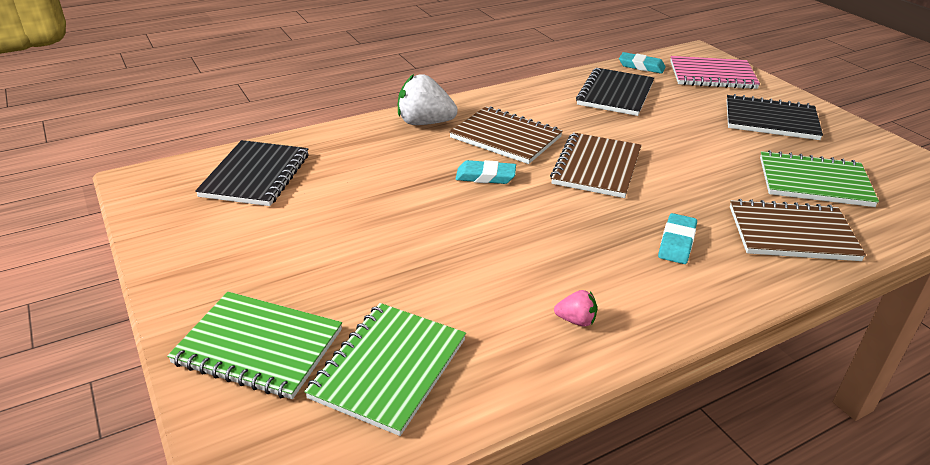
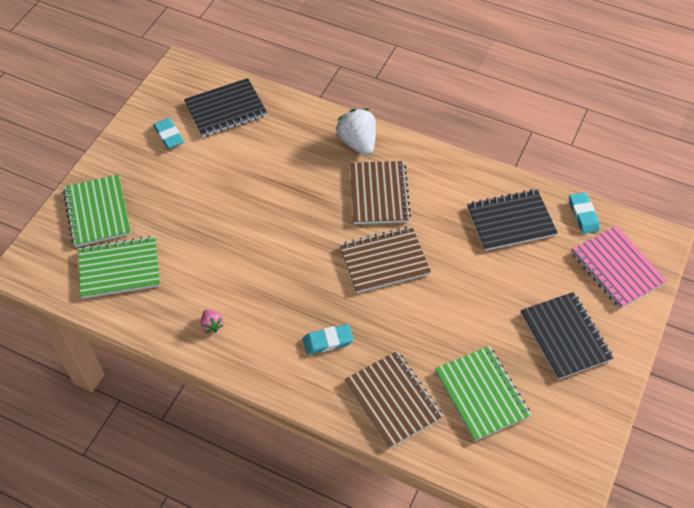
camera: 55 degrees right, 20 degrees up
(485, 176) = (320, 211): turquoise eraser -> turquoise eraser (169, 135)

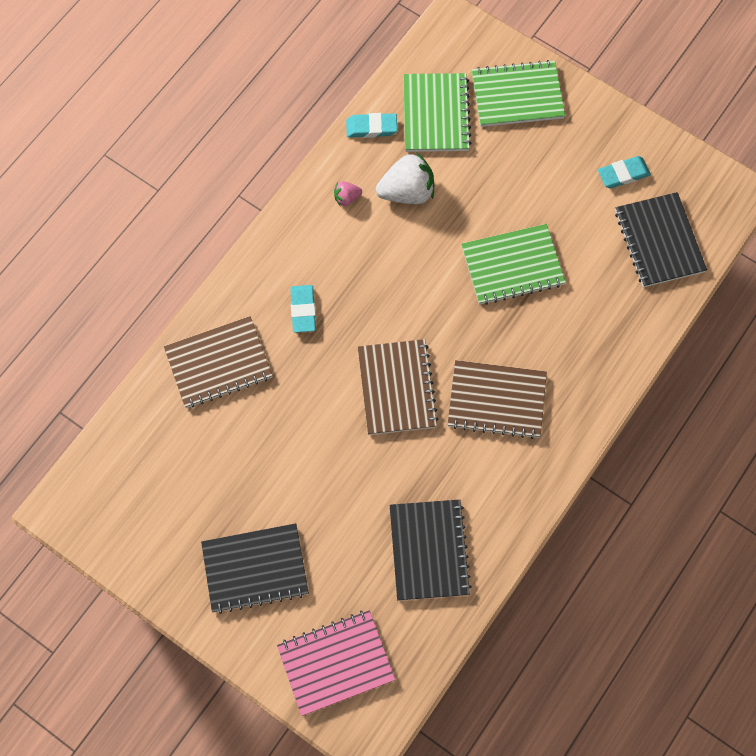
camera: 100 degrees right, 15 degrees up
(357, 143) = (583, 390): white strawberry -> white strawberry (407, 192)
(481, 394) = (205, 456): green notebook -> green notebook (512, 266)
(583, 215) = (423, 646): turquoise eraser -> turquoise eraser (371, 127)

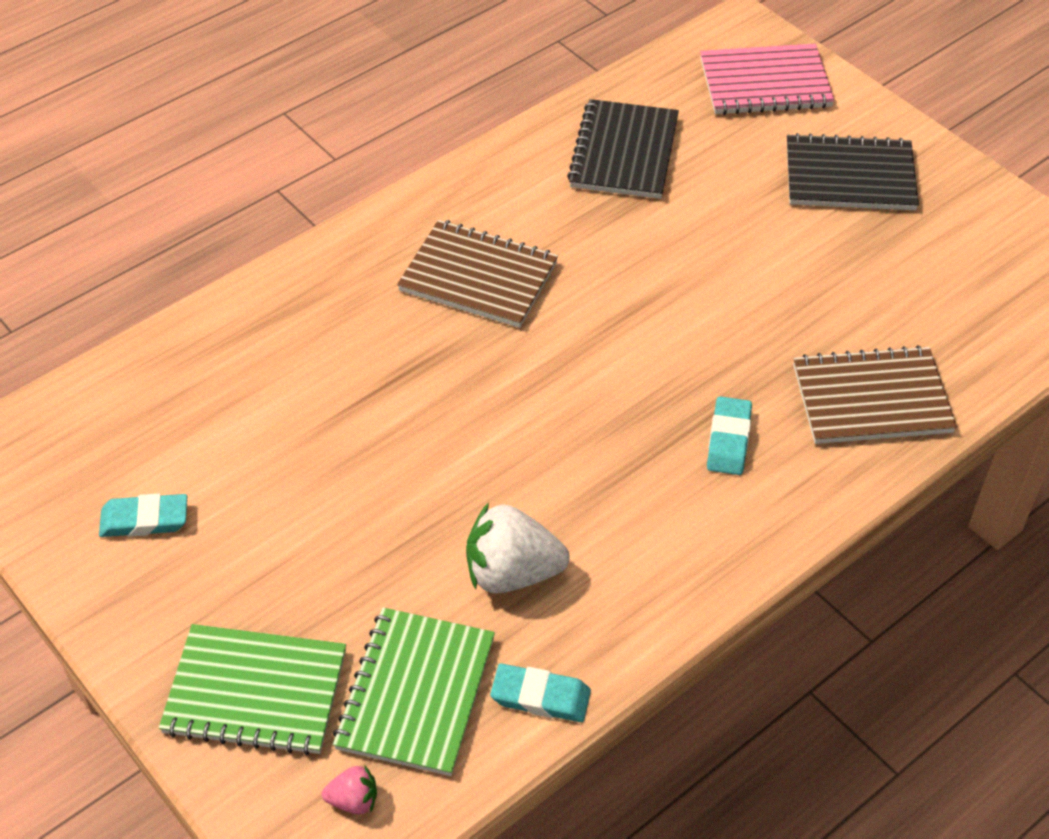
camera: 165 degrees left, 20 degrees down
(347, 198) = (618, 586): pink strawberry -> pink strawberry (353, 800)
(397, 388) = (613, 317): brown notebook -> none
(512, 266) = (385, 429): green notebook -> none
(659, 241) = (146, 414): black notebook -> none

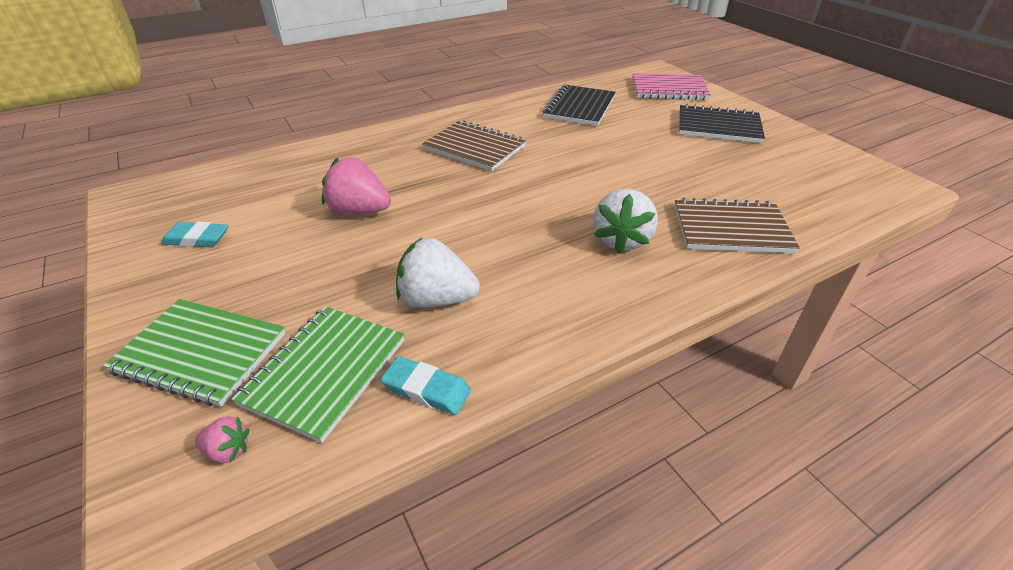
camera: 10 degrees right, 10 degrees down
(351, 436) = (359, 211): none -> pink strawberry
(728, 440) = (621, 240): turquoise eraser -> white strawberry

